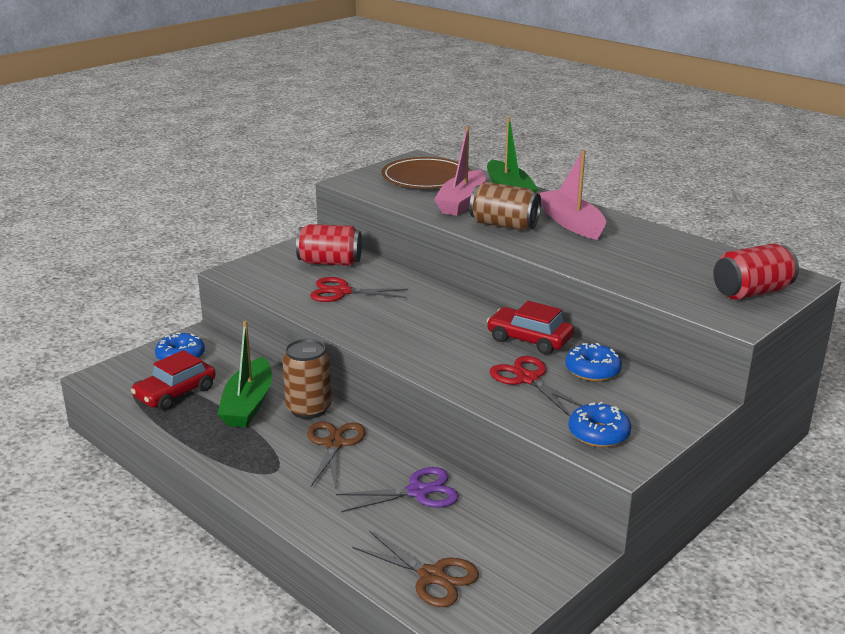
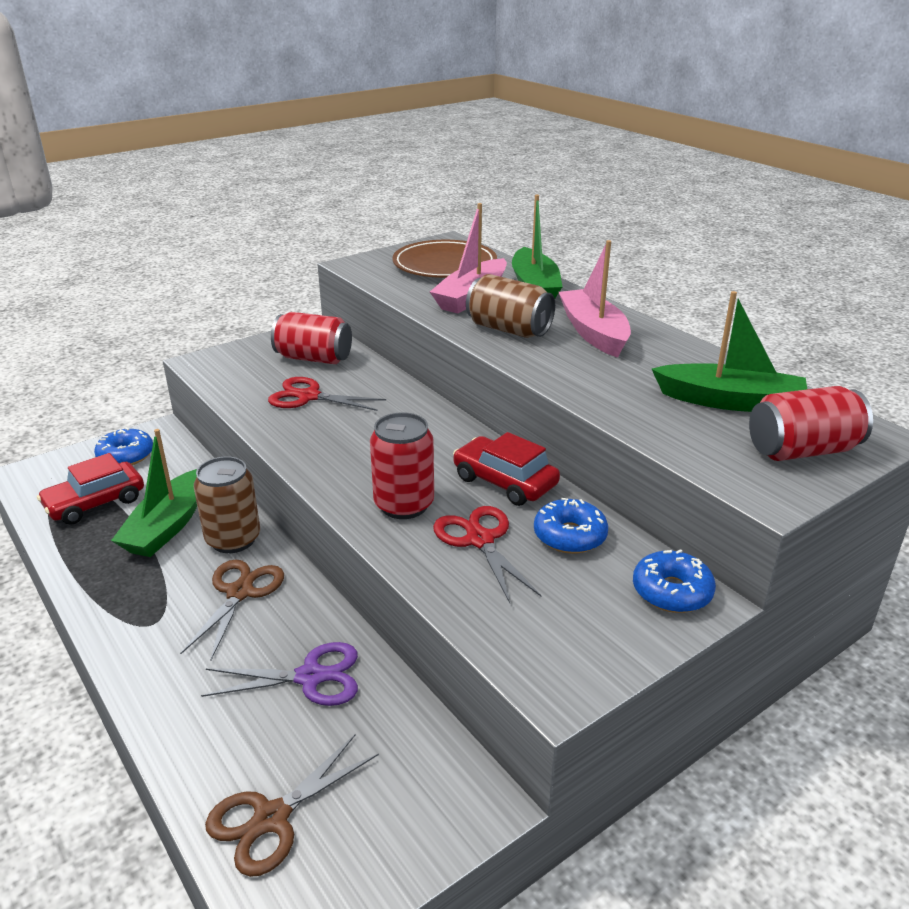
camera: 10 degrees right, 5 degrees up
(432, 576) = (272, 818): brown scissors -> brown scissors turned 90 degrees clockwise
(459, 361) = (404, 505): none -> red can
(598, 434) = (542, 638): blue donut -> blue donut (671, 591)
(691, 264) = (730, 401): none -> green boat

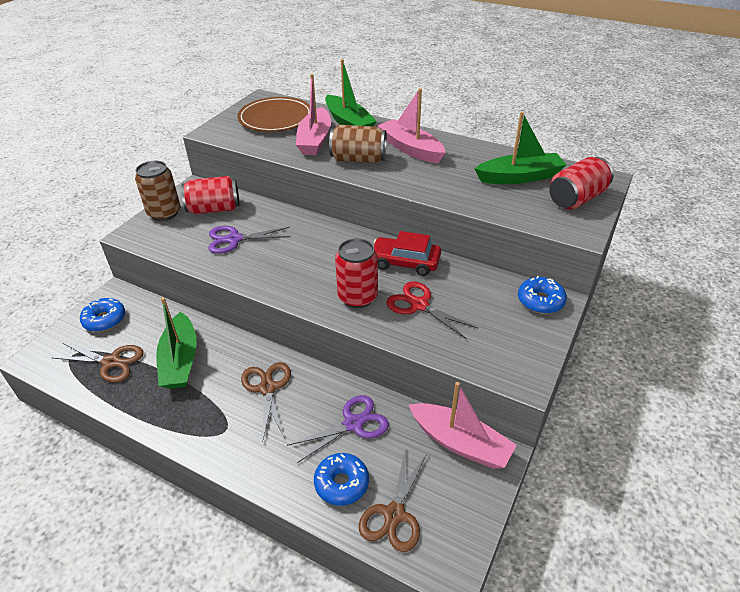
camera: 25 degrees left, 10 degrees up
(95, 503) = (111, 362): red car -> brown scissors
(233, 539) = (234, 354): brown can -> brown can (164, 213)
(308, 397) = (234, 239): red scissors -> purple scissors
(438, 762) = (460, 443): none -> pink boat
(569, 536) = (466, 285): blue donut -> blue donut (341, 483)

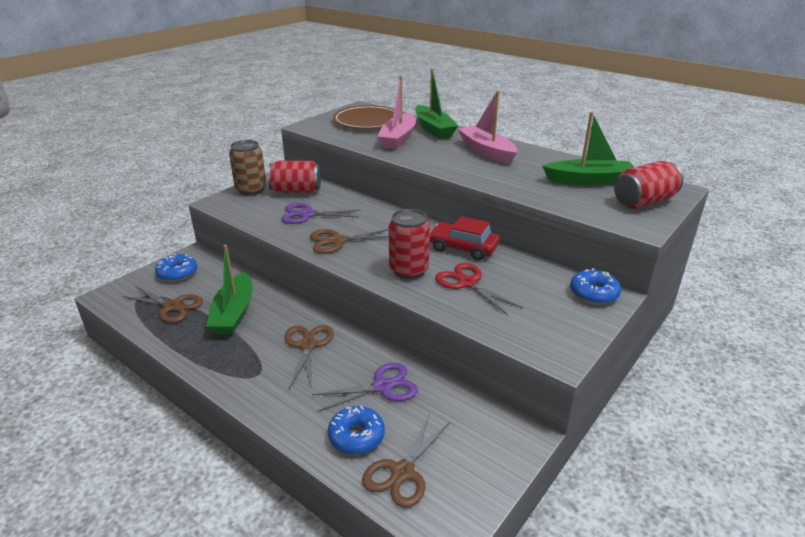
camera: 10 degrees right, 10 degrees down
(275, 270) = (337, 241): none -> brown scissors
(358, 159) = (434, 155): brown can -> none
(460, 443) = (487, 419): pink boat -> none

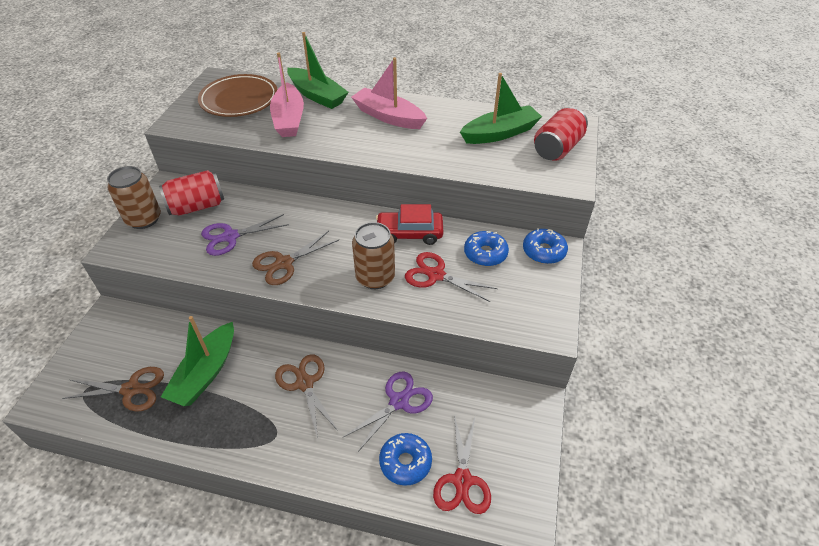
camera: 25 degrees left, 15 degrees up
(177, 273) = (108, 345): blue donut -> blue donut (485, 253)
(234, 313) = (206, 373): green boat -> green boat turned 45 degrees clockwise
(402, 472) = (462, 480): brown scissors -> red scissors
(408, 270) = (375, 277): red can -> brown can

